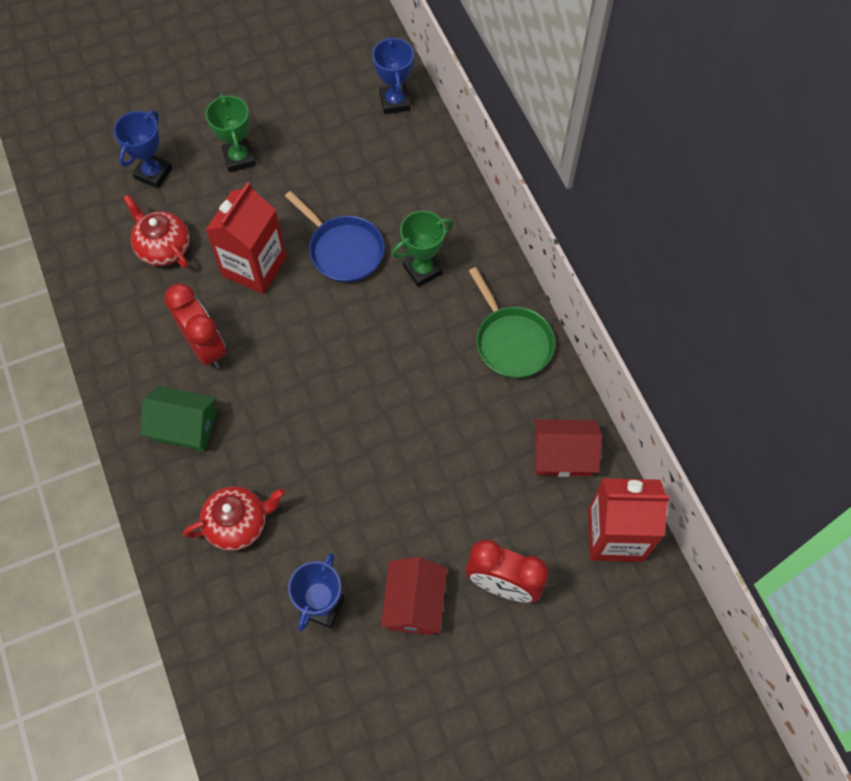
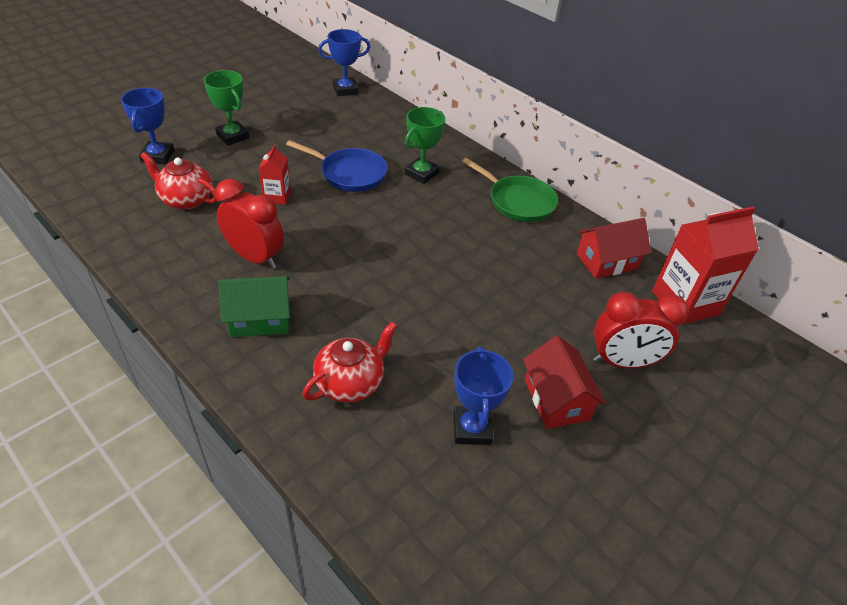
camera: 25 degrees left, 20 degrees down
(254, 266) = (277, 197): red carton -> red carton, size x0.52
(395, 102) = (345, 90): blue trophy -> blue trophy turned 75 degrees counterclockwise

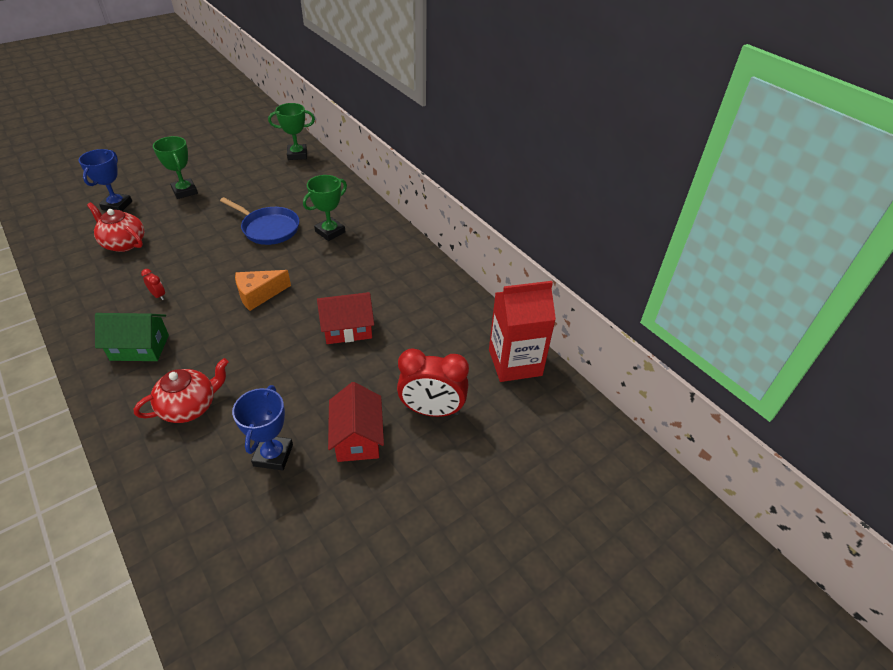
camera: 10 degrees right, 0 degrees up
(255, 257) = (158, 295): red clock -> red clock, size x0.42
(277, 197) = (198, 245): red carton -> none
(345, 90) = (297, 155): blue trophy -> green trophy
(373, 249) = (259, 295): none -> orange cheese
(518, 201) = (404, 261): green pan -> none
(606, 261) = (459, 320): red house -> red house (347, 329)

